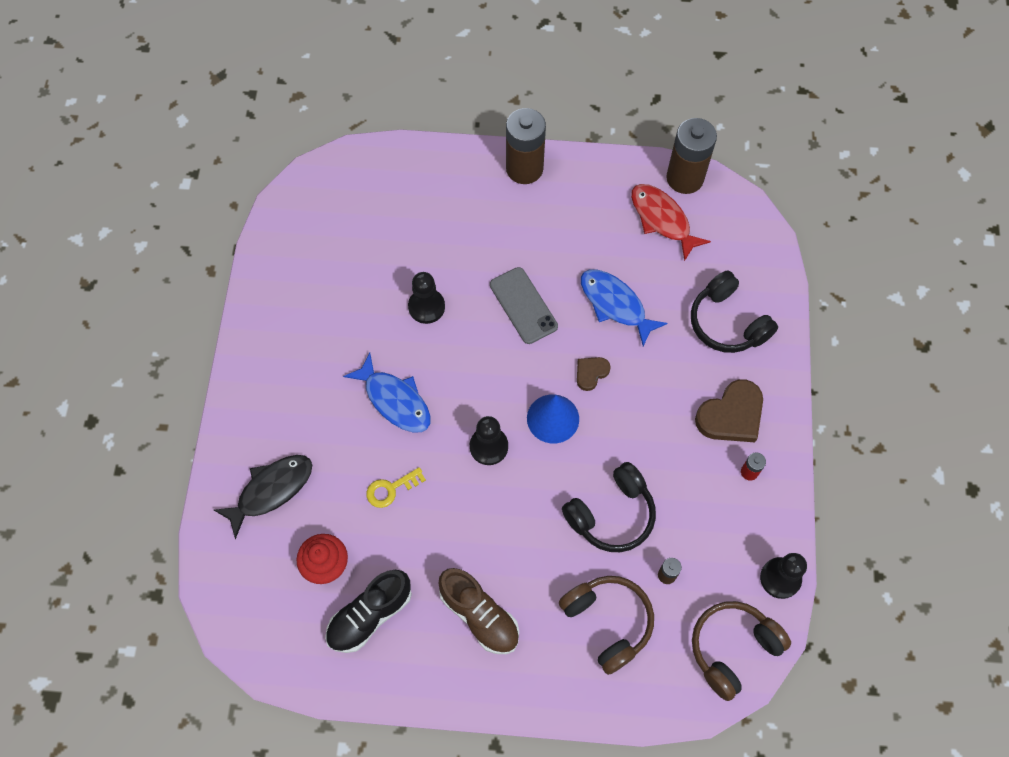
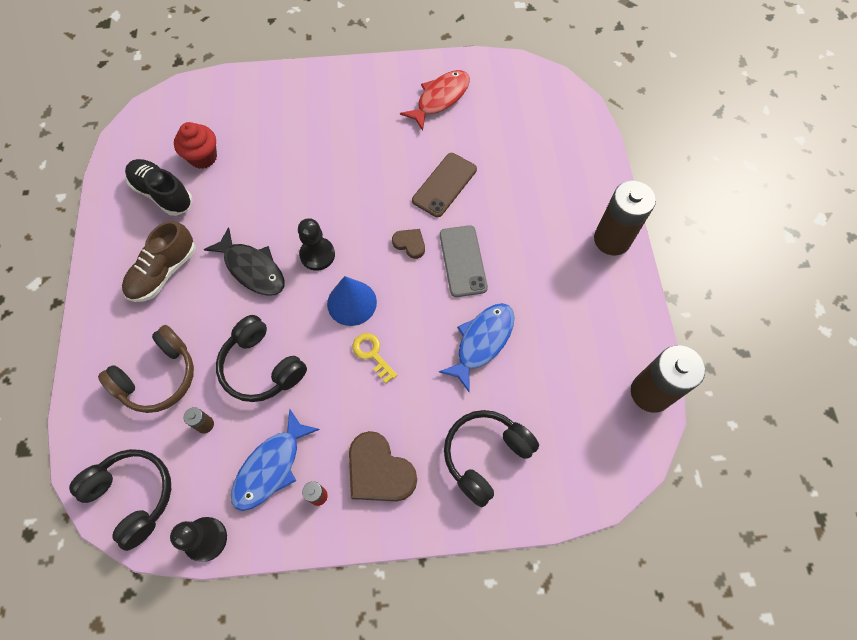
camera: 80 degrees right, 0 degrees up
(271, 490) = (262, 110): black fish -> black fish (252, 269)
(391, 489) = (270, 189): yellow key -> yellow key (372, 354)
(394, 400) = (351, 177): blue fish -> blue fish (271, 467)
(426, 307) = (444, 185): black pawn -> brown phone
(523, 305) = (463, 261): grey phone -> grey phone turned 60 degrees counterclockwise
(591, 373) = (403, 329): brown heart -> brown heart (410, 244)
(662, 219) = (592, 375): red fish -> red fish (440, 99)
(733, 649) = (133, 496): brown headphones -> black headphones

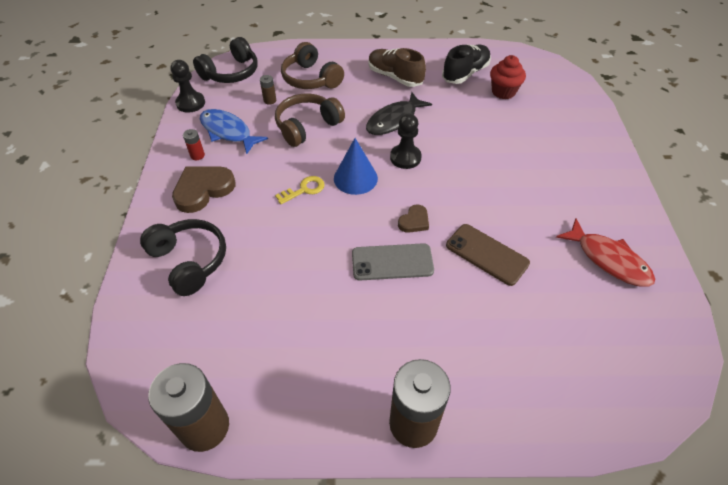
camera: 95 degrees right, 15 degrees down
(262, 367) = (307, 126): black headphones -> brown headphones
(482, 342) = (300, 270): blue fish -> none

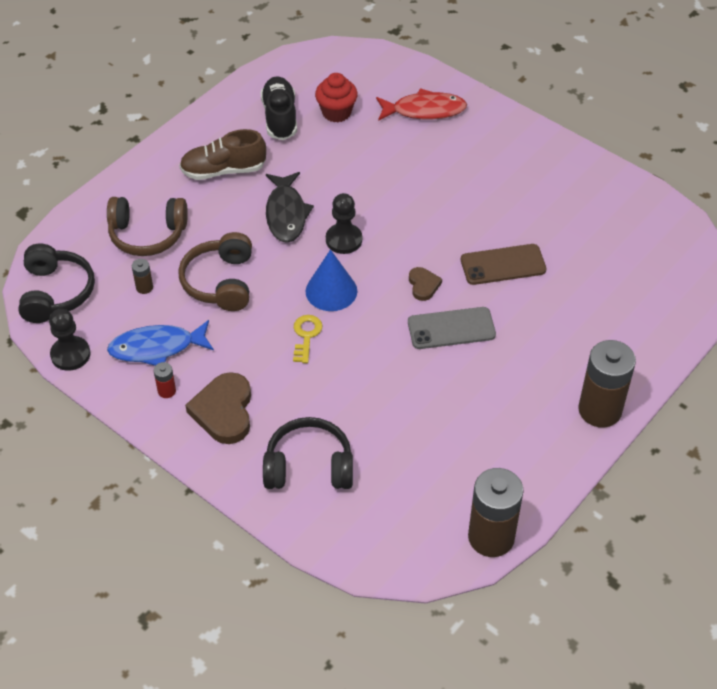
camera: 50 degrees left, 0 degrees up
(392, 262) = (451, 328): grey phone -> grey phone turned 45 degrees clockwise
(608, 259) = (578, 199): red fish -> red fish (424, 110)

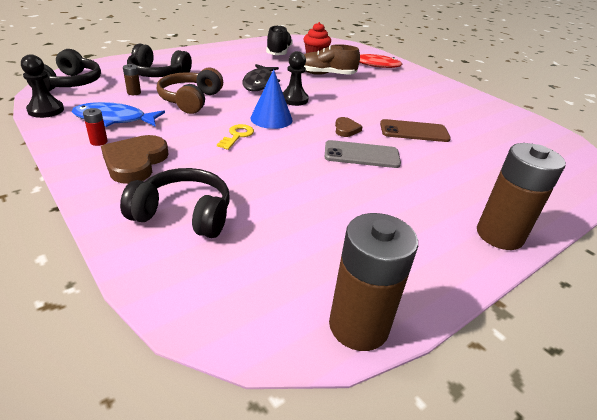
camera: 10 degrees right, 15 degrees down
(147, 234) = (158, 74): brown headphones -> black headphones
(223, 170) = (229, 62): brown shoe -> brown shoe (326, 74)

